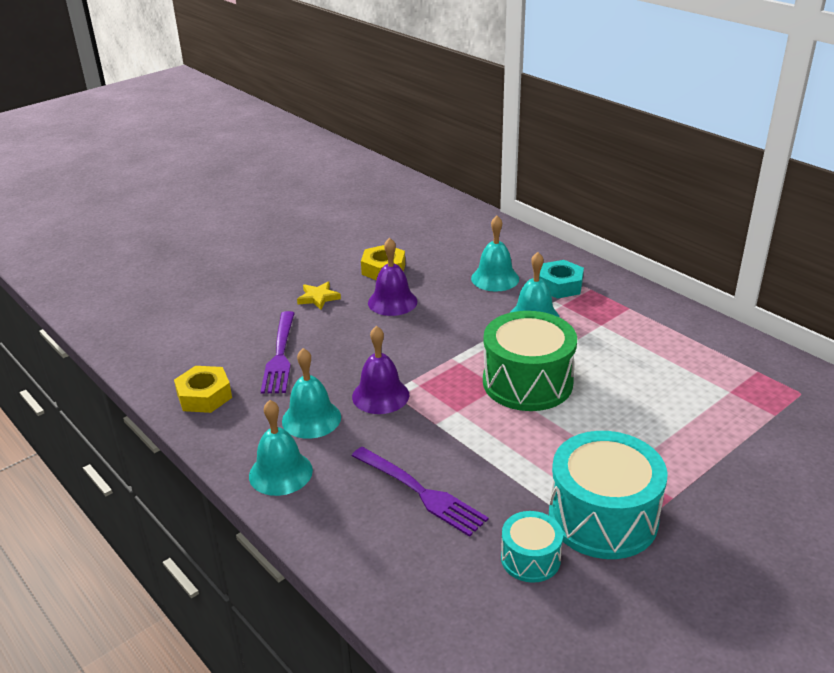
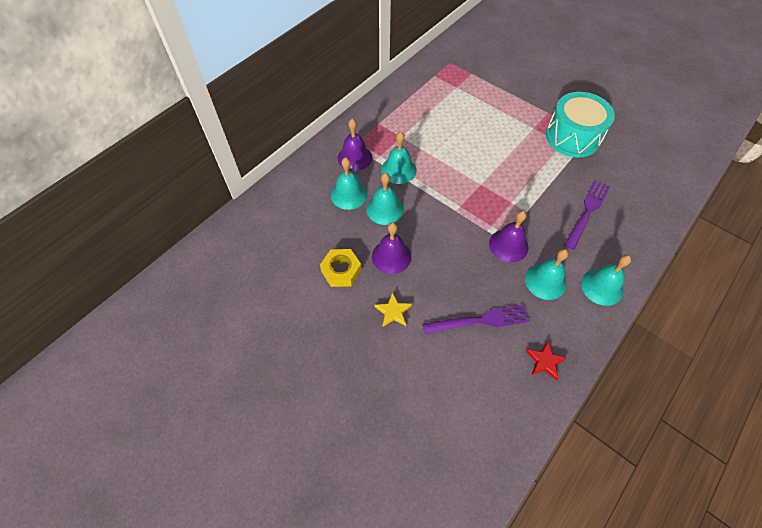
camera: 100 degrees left, 25 degrees up
(204, 396) = (545, 361): yellow nut -> red star
(466, 302) = (385, 209): none -> turquoise bell
(527, 382) = (472, 170): green drum -> none
(530, 559) = (612, 163): turquoise drum -> none
(560, 285) = (354, 157): turquoise nut -> purple bell

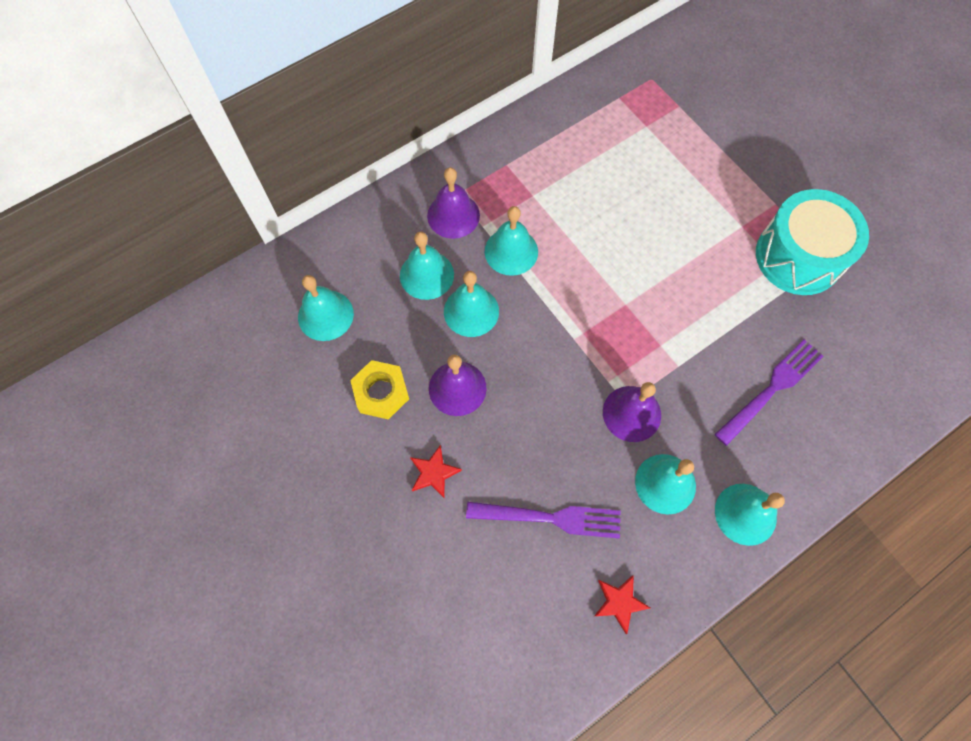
camera: 15 degrees right, 10 degrees up
(288, 232) = (325, 315): none -> turquoise bell
(393, 312) = (433, 473): yellow star -> red star

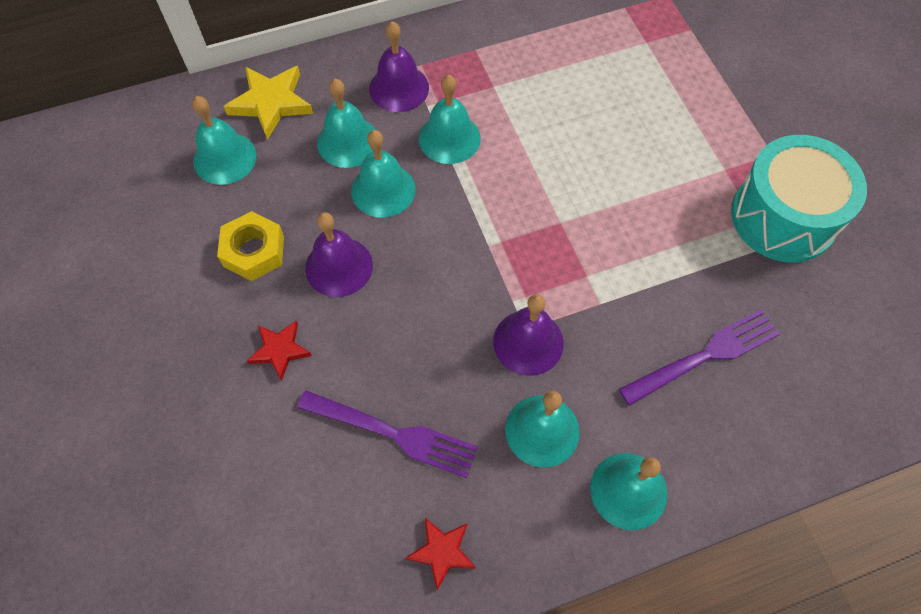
camera: 15 degrees right, 5 degrees down
(347, 255) = (271, 103): none -> yellow star

